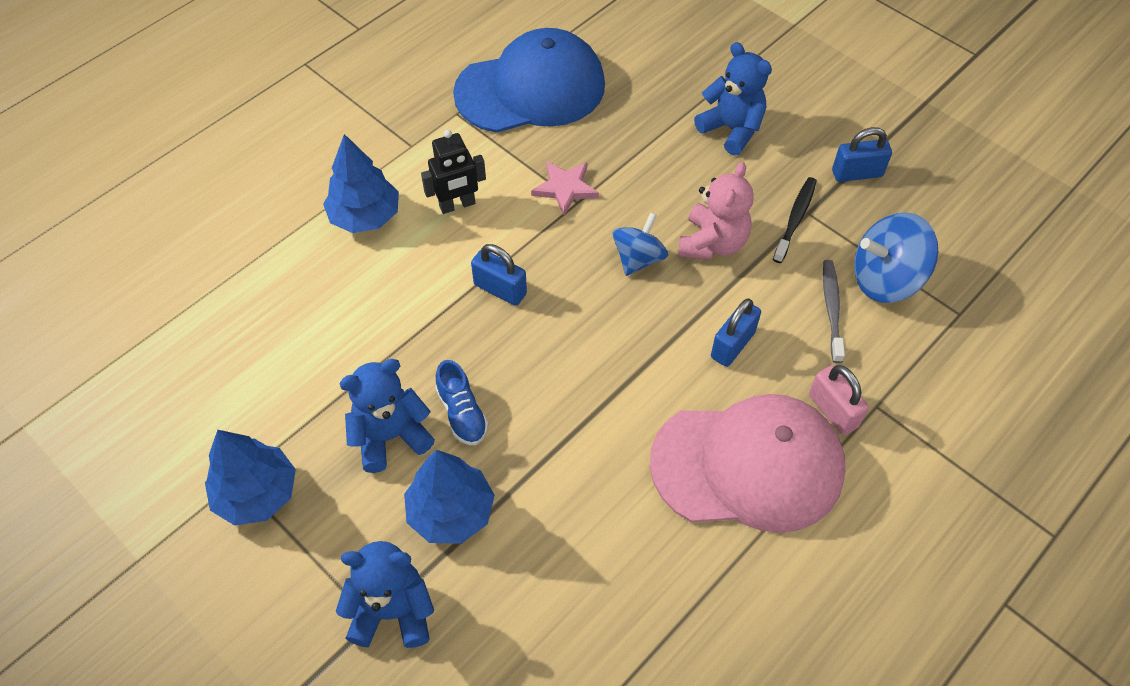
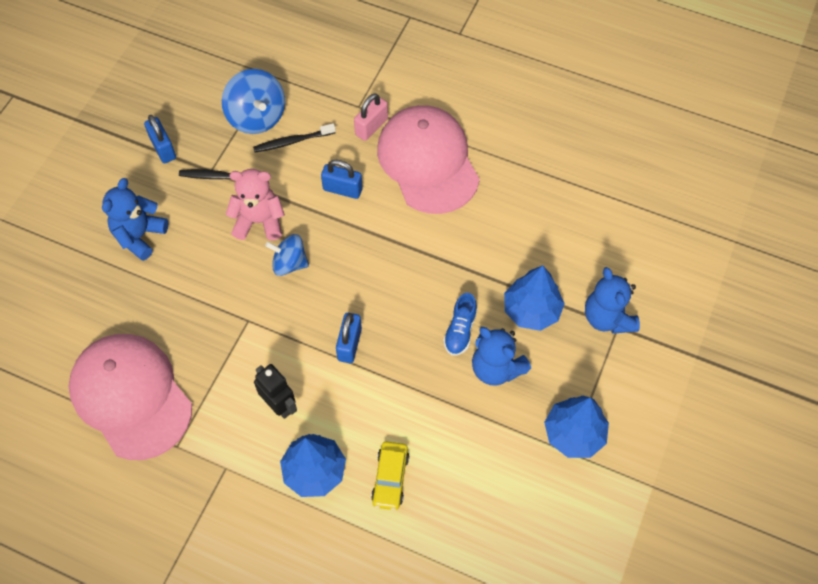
camera: 110 degrees left, 5 degrees up
(317, 281) = (390, 478): none -> yellow car
(462, 413) = (460, 331): blue shoe -> blue shoe turned 150 degrees clockwise
(530, 89) = (131, 396): blue cap -> pink cap
(565, 188) = (237, 333): pink star -> none
(831, 309) = (292, 141): grey toothbrush -> black toothbrush

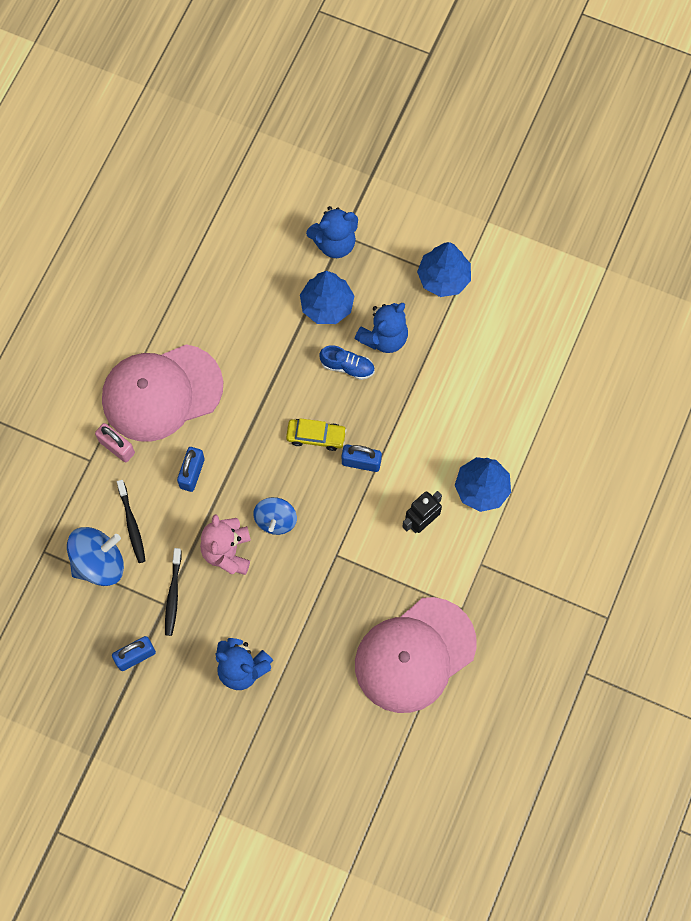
camera: 90 degrees left, 10 degrees up
(390, 478) = (486, 426): yellow car -> yellow car (316, 436)

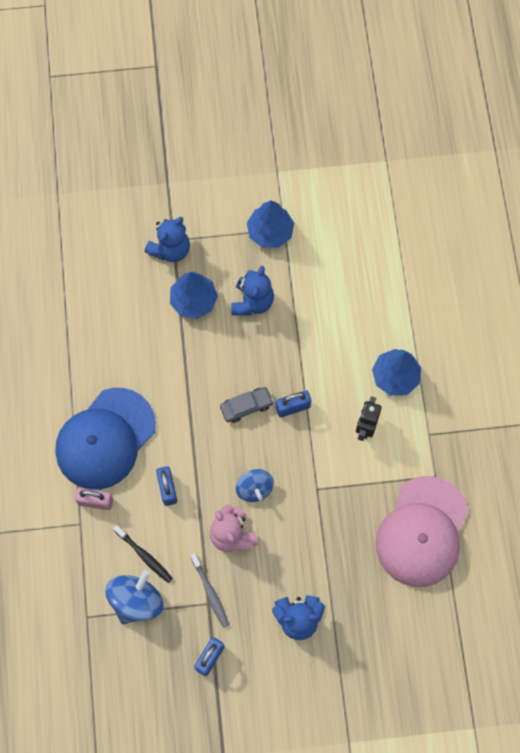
camera: 30 degrees left, 0 degrees up
(161, 392) = (105, 439): pink cap -> blue cap
(173, 595) = (210, 592): black toothbrush -> grey toothbrush
(316, 436) = (246, 406): yellow car -> grey car
(347, 366) = (238, 339): blue shoe -> none

